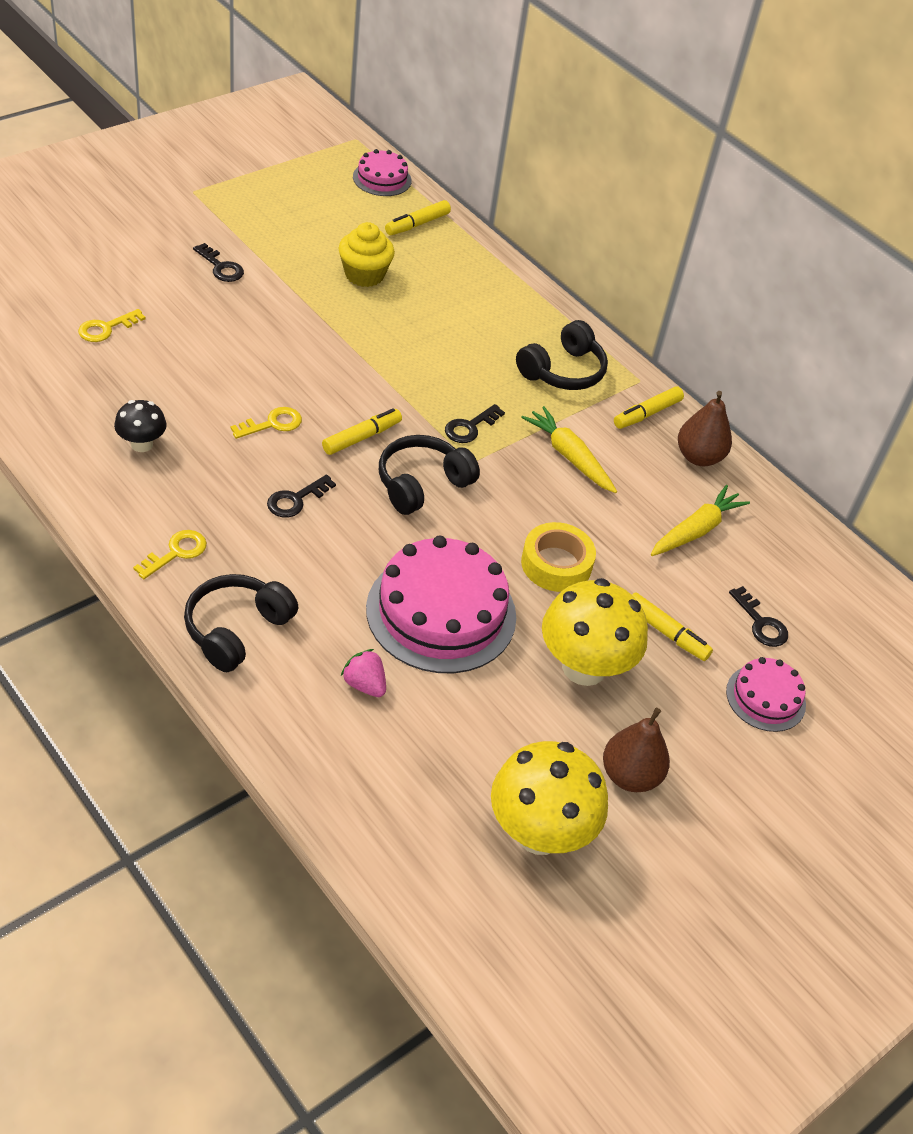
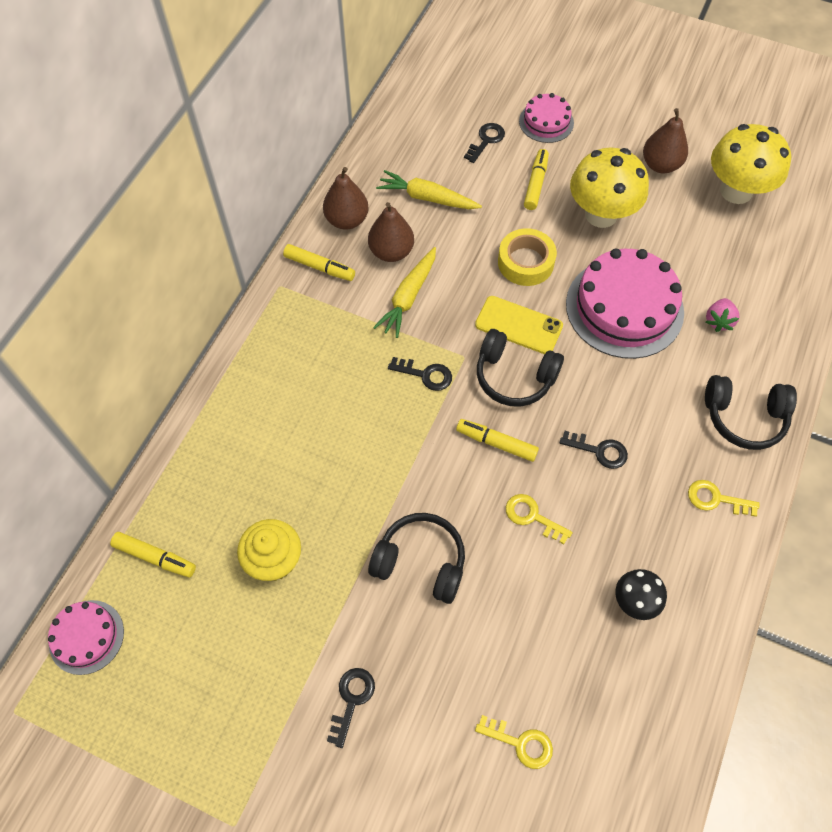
camera: 110 degrees left, 15 degrees up
(479, 517) = (518, 325): none -> yellow phone
(562, 371) = (306, 341): black headphones -> black headphones (420, 562)
(636, 470) = (391, 252): none -> brown pear

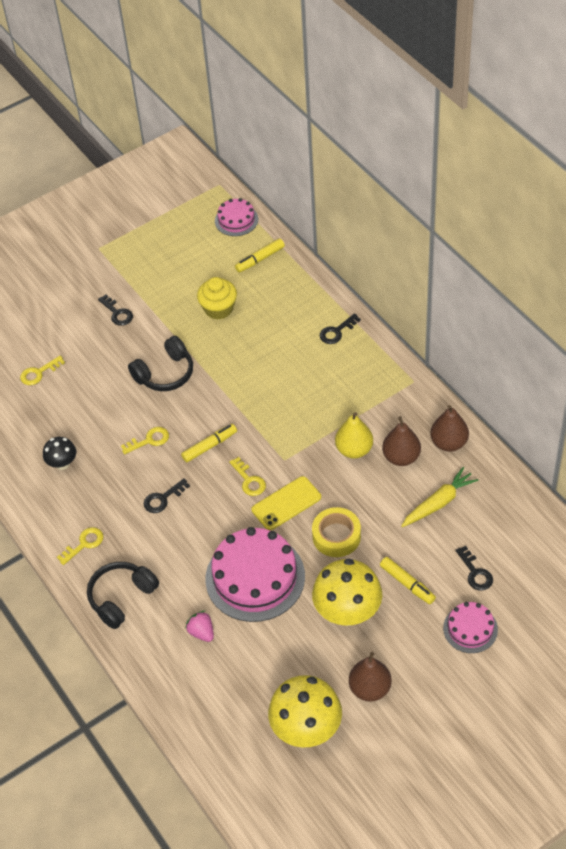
camera: 125 degrees right, 10 degrees down
(319, 267) = (415, 409): yellow marker -> none
(408, 297) = (354, 450): yellow carrot -> yellow pear
(425, 374) = (286, 431): black key -> black key (337, 331)
(514, 376) = (249, 480): black headphones -> yellow key

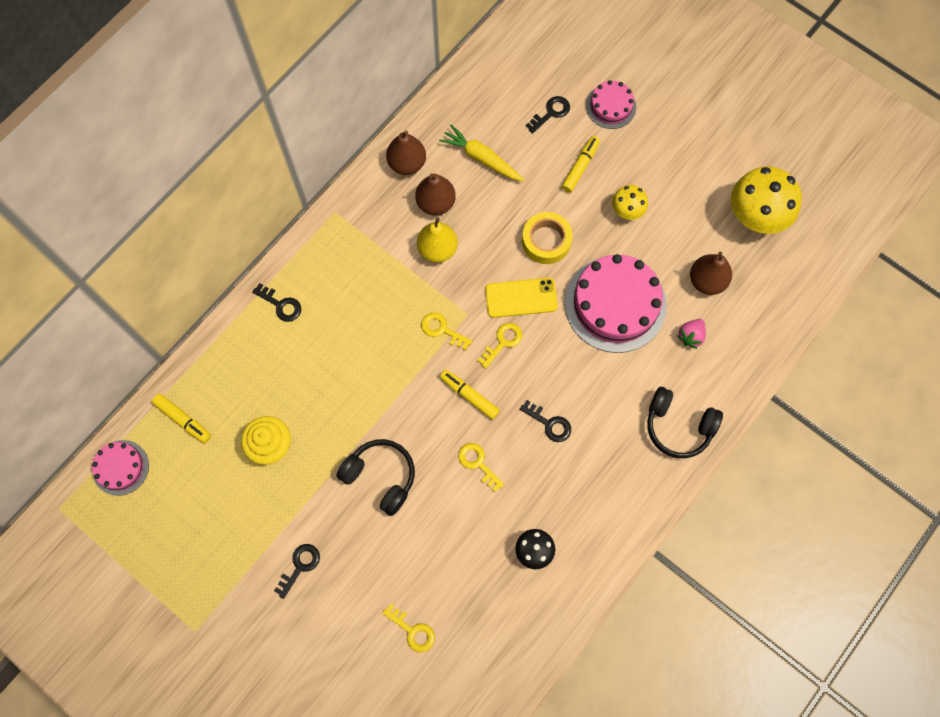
camera: 110 degrees left, 20 degrees up
(84, 544) = (628, 488): yellow key -> yellow key (442, 330)
(286, 503) = (521, 298): yellow phone -> yellow phone turned 45 degrees counterclockwise
(347, 612) = (627, 211): yellow mushroom -> yellow mushroom, size x0.53
(370, 688) = (697, 174): brown pear -> brown pear (706, 281)

